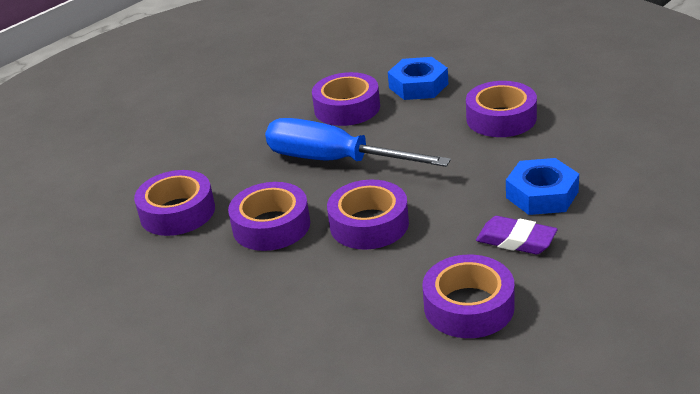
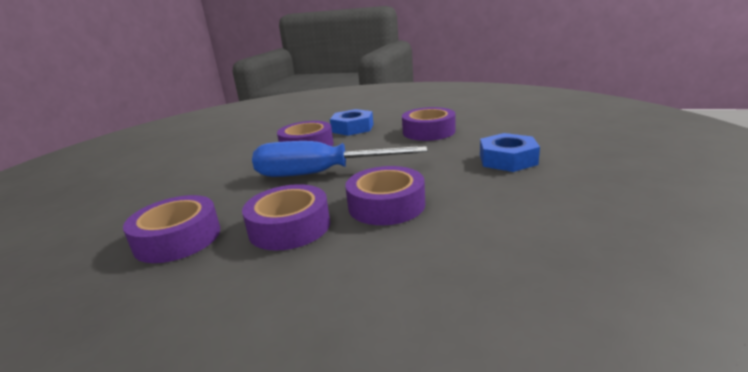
camera: 25 degrees left, 10 degrees down
(469, 306) = (547, 242): purple tape -> none
(516, 240) = (525, 188): purple eraser -> none

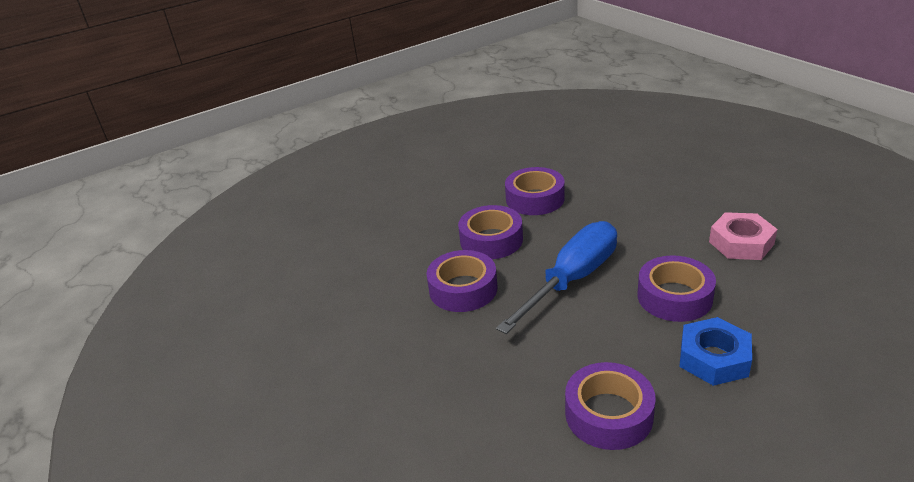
camera: 130 degrees right, 10 degrees up
(225, 148) = (741, 243): none -> pink nut
(507, 160) = (442, 408): blue nut -> none

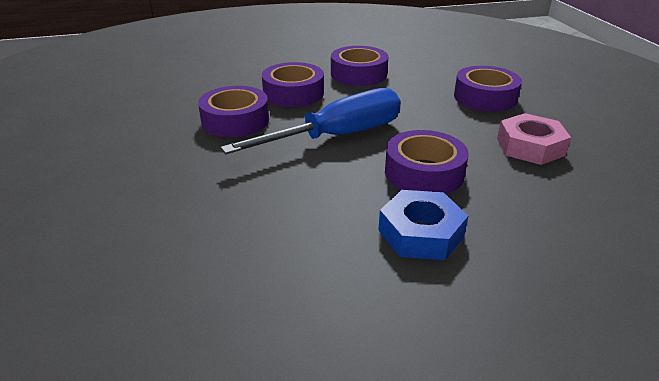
camera: 15 degrees right, 0 degrees up
(608, 414) = (270, 250): purple tape -> purple tape (485, 97)

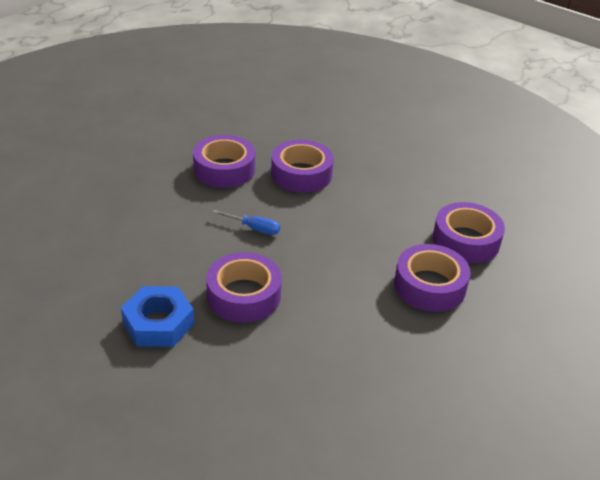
camera: 50 degrees right, 5 degrees up
(337, 136) = (254, 228): blue screwdriver -> blue screwdriver, size x0.40
(358, 74) = (383, 191): purple tape -> purple tape (466, 240)
(530, 146) = (355, 345): pink nut -> none

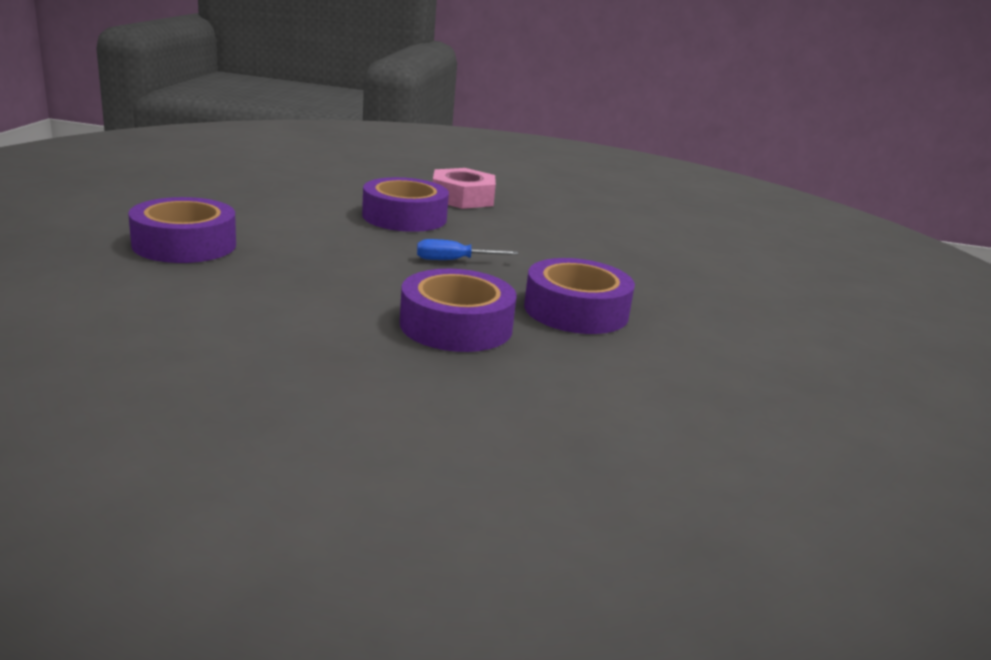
camera: 150 degrees right, 15 degrees down
(158, 323) = (462, 198): blue nut -> pink nut
(466, 240) = (129, 289): purple tape -> none

